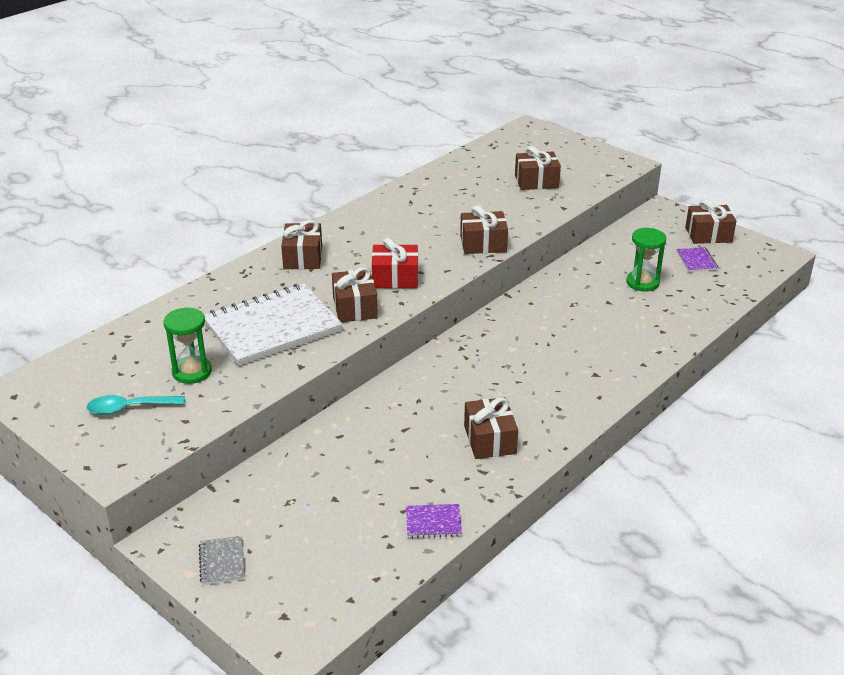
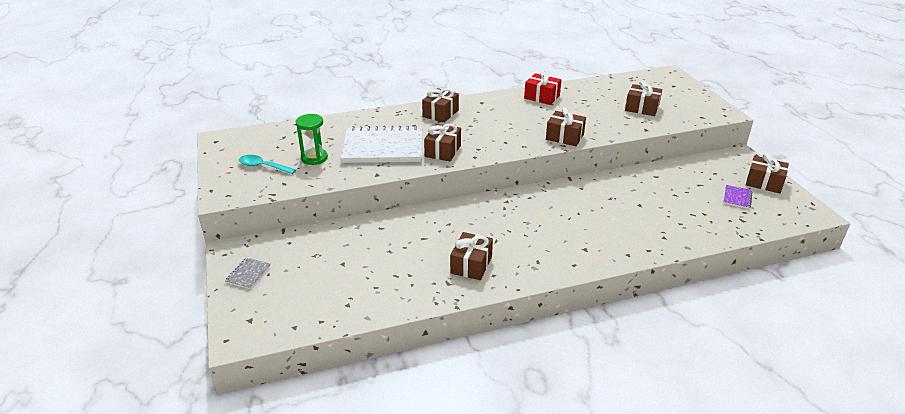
camera: 30 degrees right, 0 degrees up
(395, 278) = (485, 141): red gift -> red gift (542, 97)
(433, 522) = (386, 302): purple notebook -> none
(642, 282) = (678, 200): green hourglass -> none

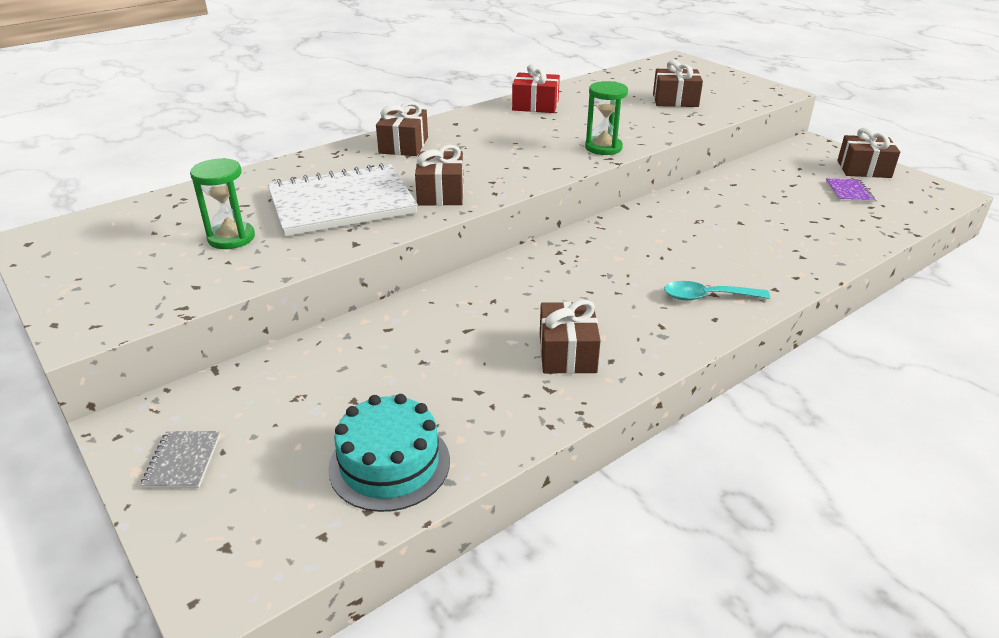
camera: 20 degrees left, 0 degrees up
(263, 166) = (141, 267): turquoise spoon -> turquoise spoon (707, 297)
(343, 301) = (389, 464): none -> turquoise cake
(564, 137) = (603, 148): brown gift -> green hourglass

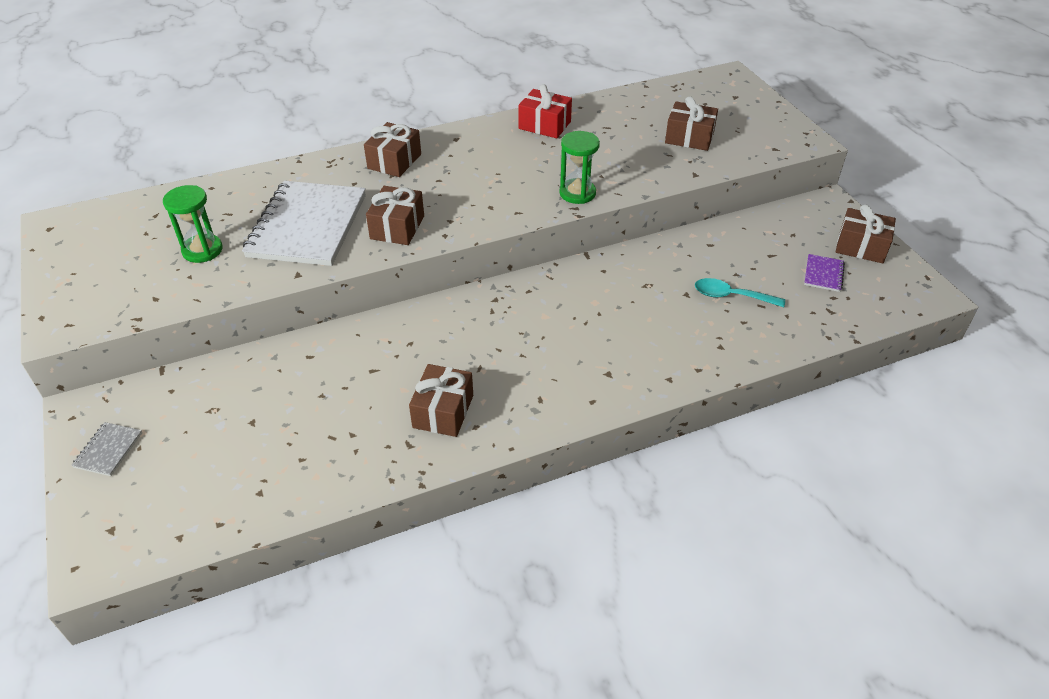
camera: 15 degrees right, 10 degrees up
(342, 204) = (307, 226): white notebook -> white notebook turned 75 degrees counterclockwise
(389, 464) = (252, 487): turquoise cake -> none
(707, 297) = (600, 376): turquoise spoon -> turquoise spoon (731, 296)

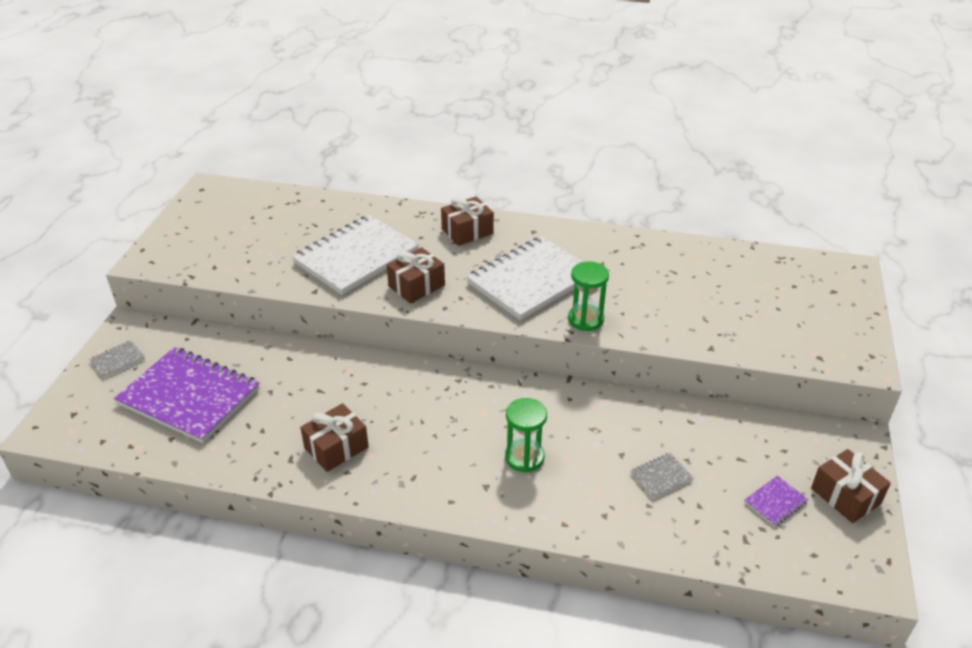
camera: 35 degrees right, 5 degrees down
(202, 250) = (273, 245): green hourglass -> green hourglass (524, 457)
(237, 443) = (189, 397): none -> purple notebook
(497, 180) = (531, 280): none -> white notebook
(544, 125) = (619, 248): red gift -> none
(689, 138) = (742, 312): brown gift -> none
(731, 296) = (661, 477): turquoise spoon -> grey notebook

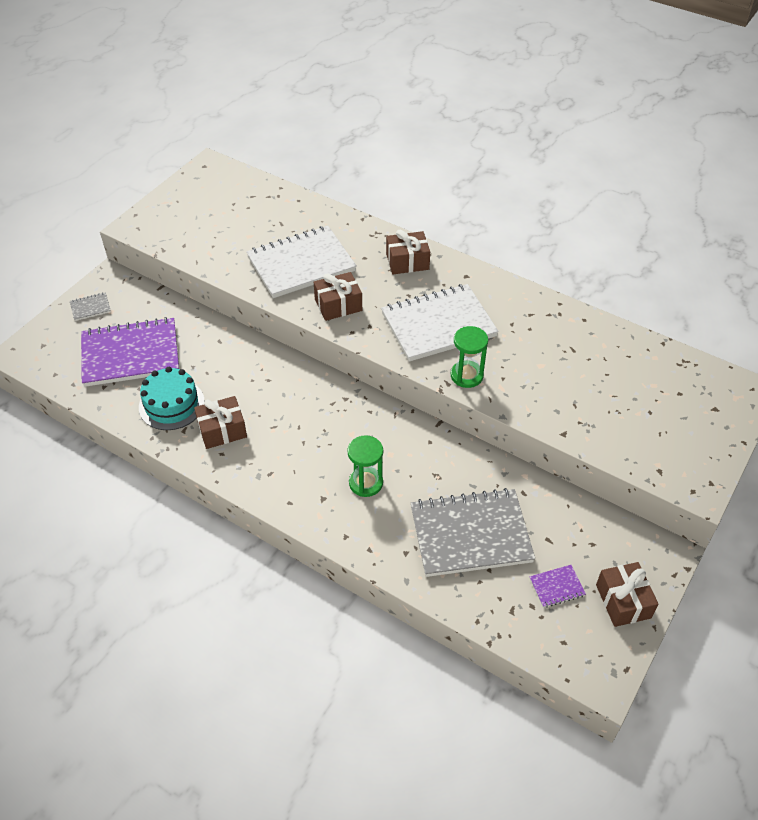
camera: 20 degrees right, 10 degrees up
(189, 397) = (130, 354): purple notebook -> purple notebook turned 60 degrees counterclockwise
(263, 436) = (171, 404): none -> turquoise cake
(661, 477) = (470, 534): grey notebook -> grey notebook, size x2.46

